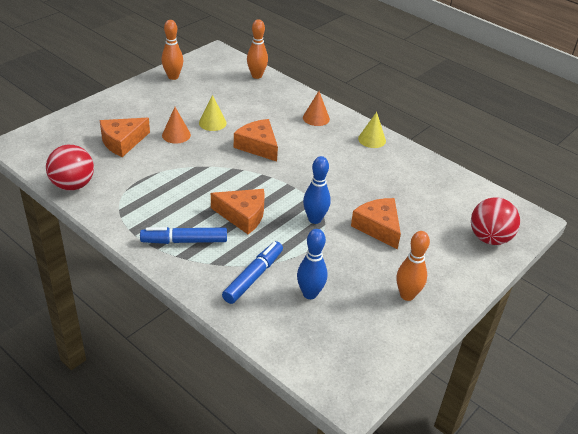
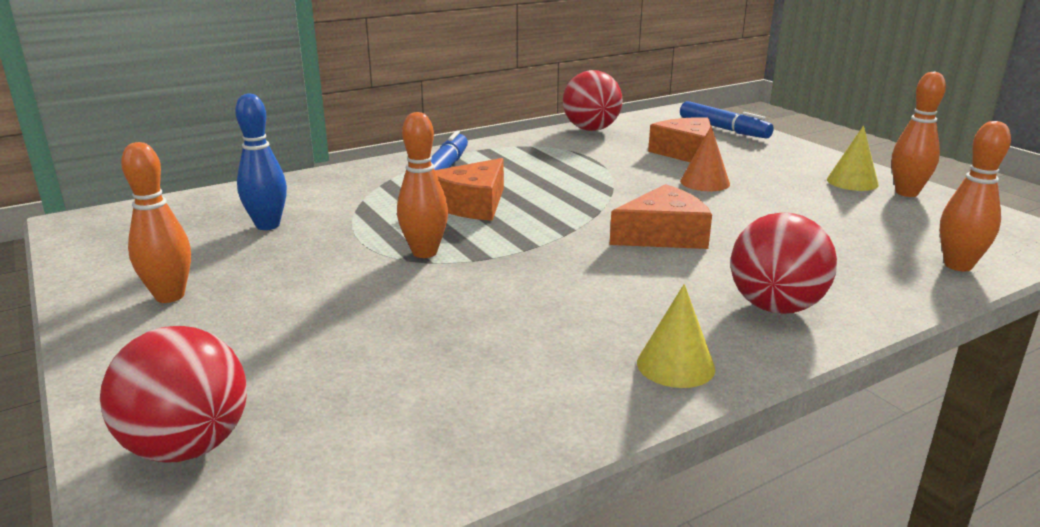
camera: 110 degrees right, 15 degrees down
(212, 123) = (744, 208): yellow cone -> yellow cone (852, 182)
(253, 277) = (339, 197): blue marker -> blue marker (723, 129)
(314, 219) = (424, 252): blue bowling pin -> orange bowling pin
(316, 118) = (775, 307): orange cone -> red ball
(378, 227) = (356, 306): orange cheese -> none

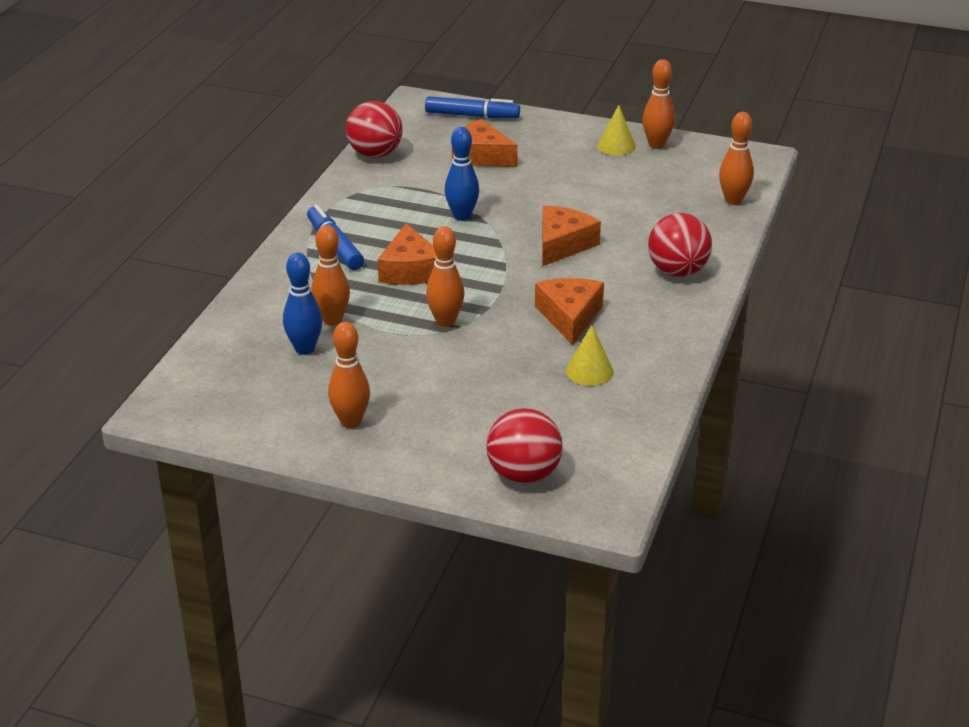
camera: 40 degrees left, 10 degrees up
(334, 214) = (332, 320): none -> orange bowling pin
(561, 299) = (569, 317): none -> orange cheese
(594, 184) = (462, 216): none -> blue bowling pin
(675, 365) = (672, 328): yellow cone -> yellow cone (589, 371)
(705, 182) = (529, 184): orange cone -> none

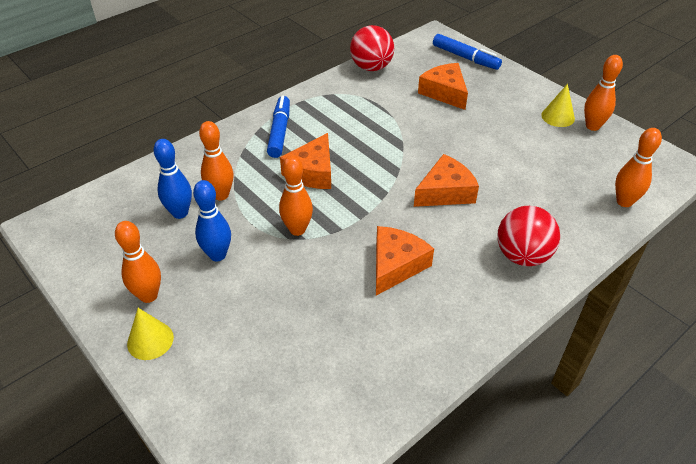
camera: 30 degrees right, 10 degrees up
(462, 216) = (389, 139): blue bowling pin -> blue bowling pin (217, 255)
(523, 475) = (223, 421): red ball -> none
(589, 371) = (368, 330): yellow cone -> yellow cone (150, 340)

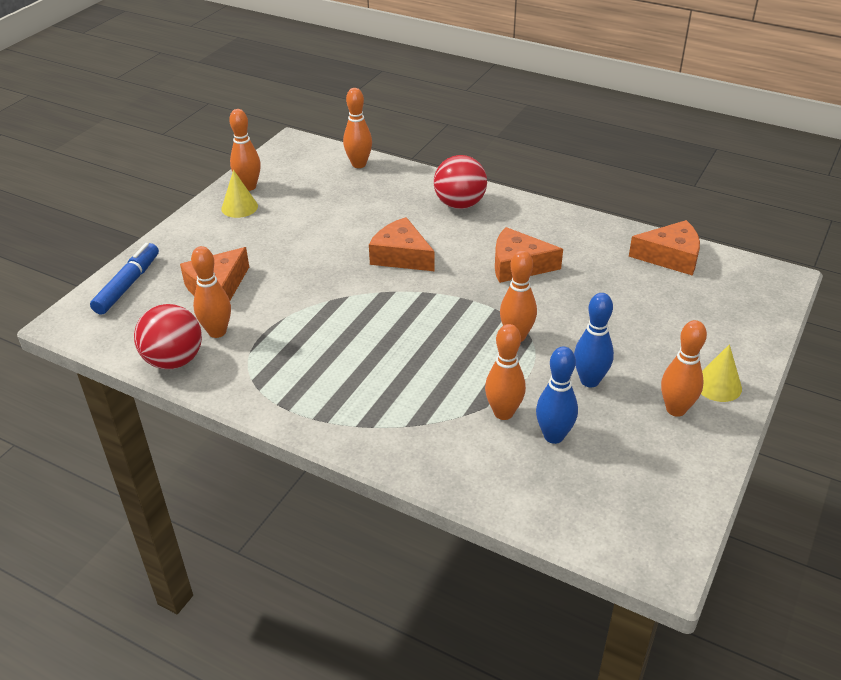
camera: 110 degrees left, 5 degrees down
(280, 132) = (359, 403): blue marker -> none
(312, 172) = (421, 352): orange cheese -> orange cheese (670, 257)
(391, 86) = (217, 332): none -> orange bowling pin

